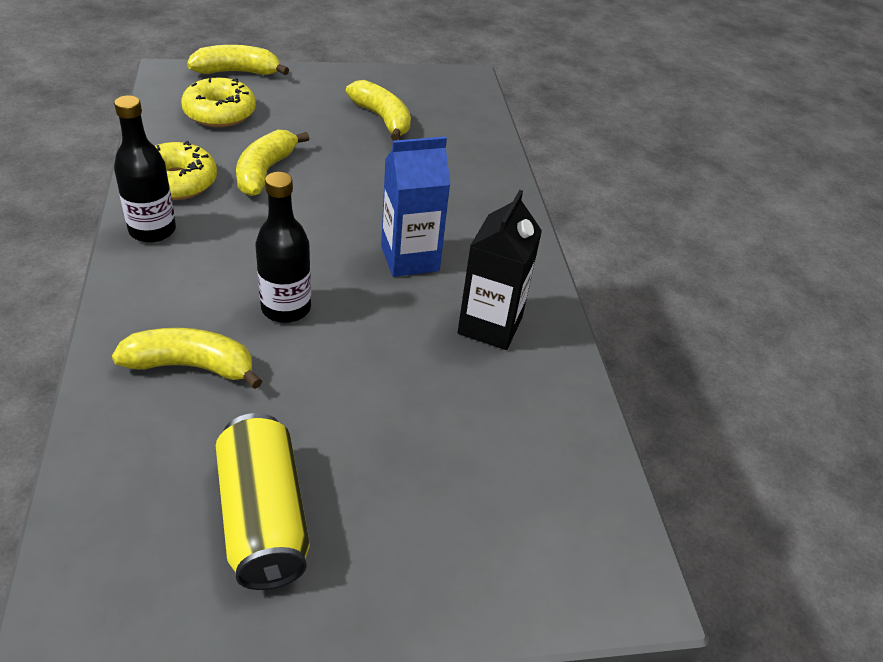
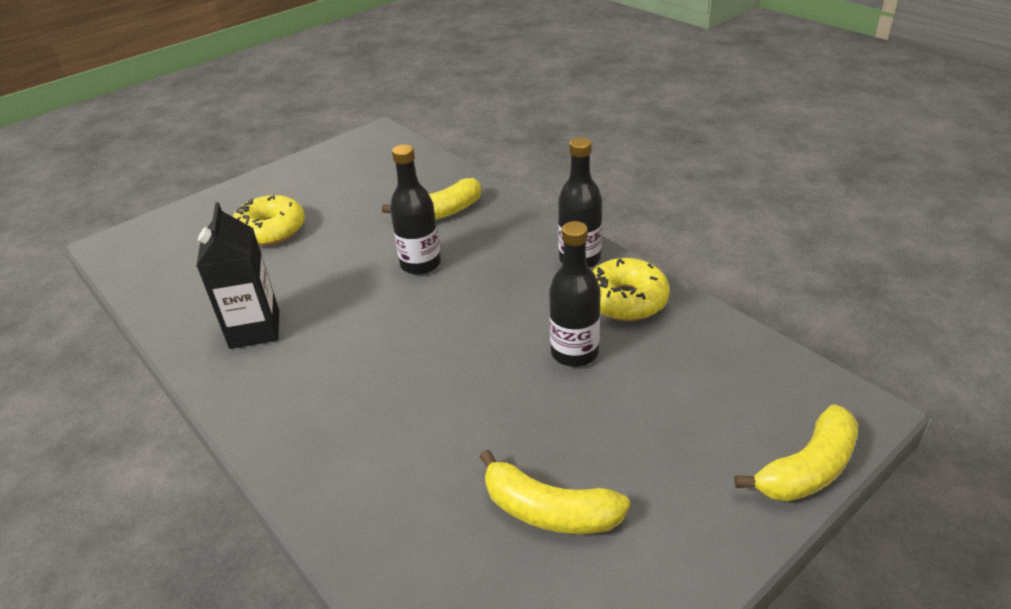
camera: 155 degrees right, 5 degrees down
(220, 113) = (716, 391): yellow donut -> yellow donut (271, 230)
(263, 517) = (331, 186): yellow can -> none
(265, 172) = (574, 353): yellow banana -> black bottle
(410, 258) = (360, 346): blue carton -> none

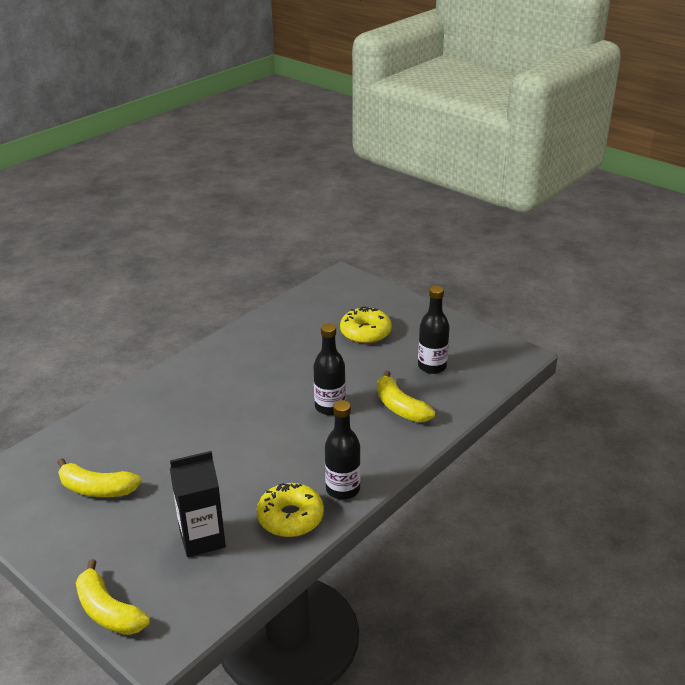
camera: 80 degrees right, 5 degrees down
(254, 329) = (257, 351): black carton -> black carton (202, 539)
(549, 510) = (97, 489): yellow banana -> yellow banana turned 90 degrees counterclockwise
(574, 353) = (230, 492): black bottle -> black bottle (432, 366)

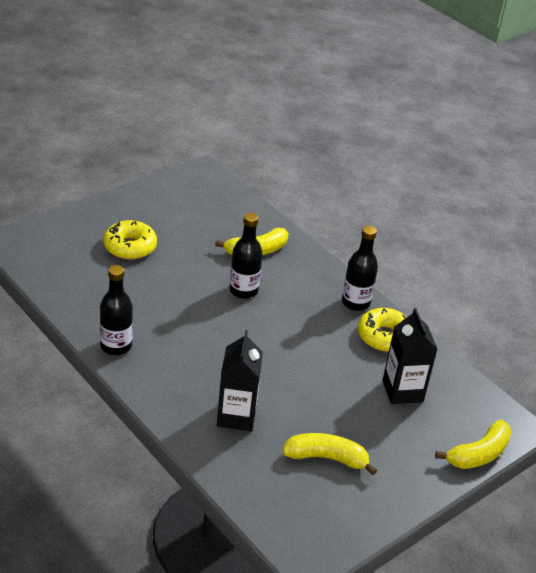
camera: 85 degrees left, 5 degrees up
(97, 489) = (327, 458): yellow banana -> yellow banana turned 105 degrees counterclockwise
(147, 425) = (236, 416): none -> black carton
(432, 366) = (202, 221): black bottle -> black bottle (116, 346)

